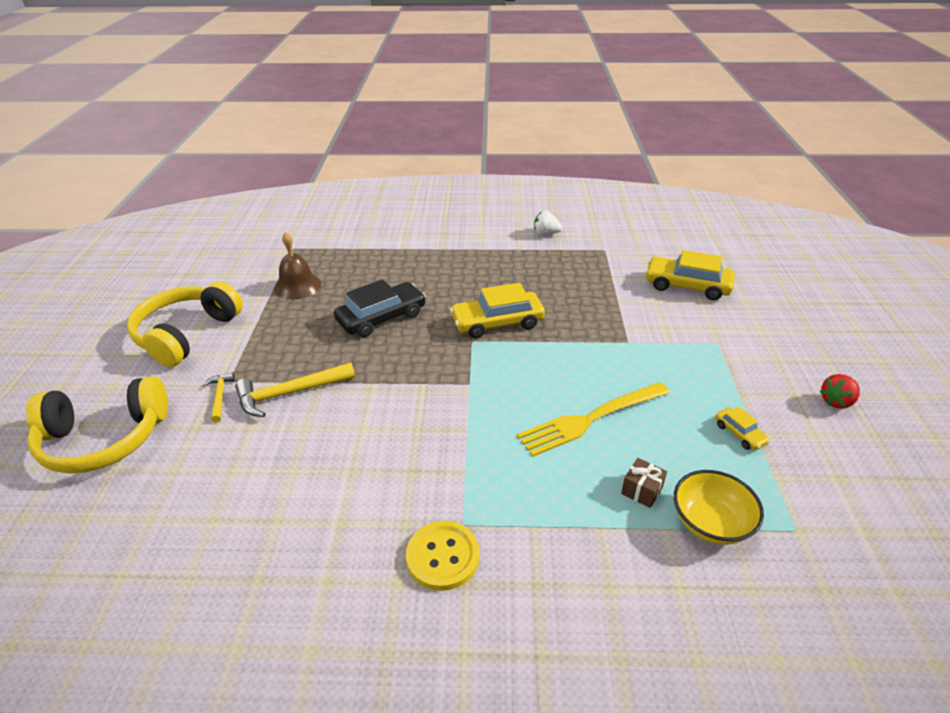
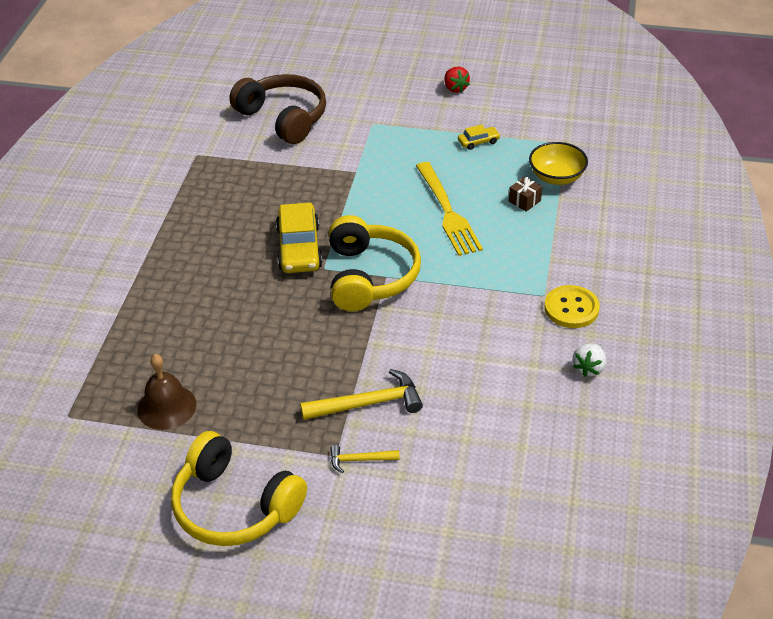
camera: 80 degrees left, 5 degrees up
(104, 439) = (404, 549): yellow headphones -> yellow headphones (369, 276)
(290, 393) = (368, 403): yellow hammer -> yellow hammer turned 90 degrees counterclockwise
(381, 318) = (261, 332): black car -> none
(546, 233) = (141, 189): white strawberry -> white strawberry (589, 368)
(687, 286) = (283, 118): yellow car -> brown headphones

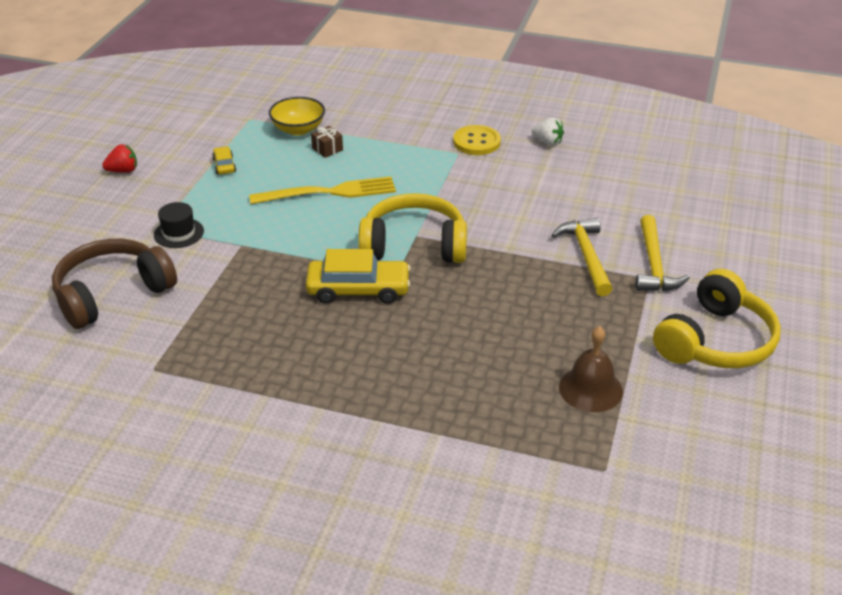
camera: 85 degrees left, 5 degrees down
(360, 460) = (654, 264): yellow hammer -> yellow hammer, size x1.79
(368, 135) = (179, 233): none -> black hat

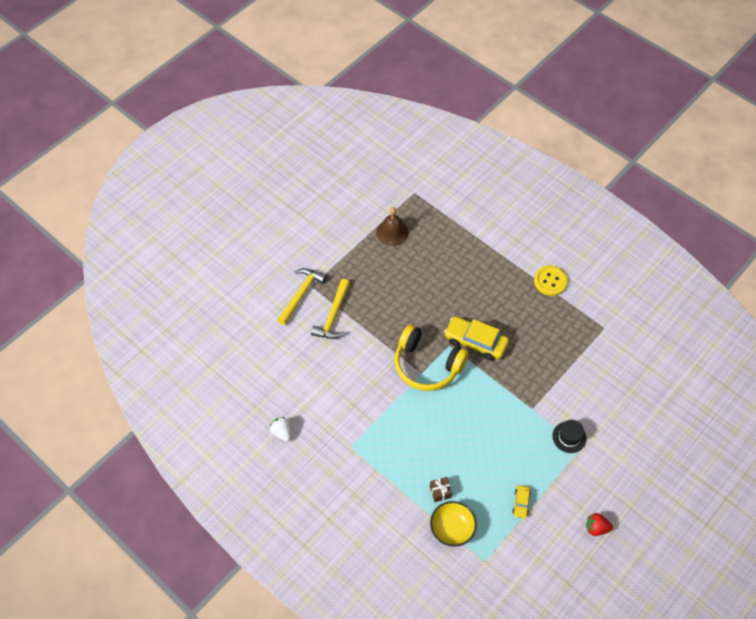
camera: 155 degrees left, 20 degrees up
(112, 294) = (619, 395): brown headphones -> none
(329, 192) = (458, 439): yellow fork -> none
(476, 142) = (330, 454): yellow button -> yellow button (550, 281)
(715, 341) = (312, 235): yellow headphones -> none

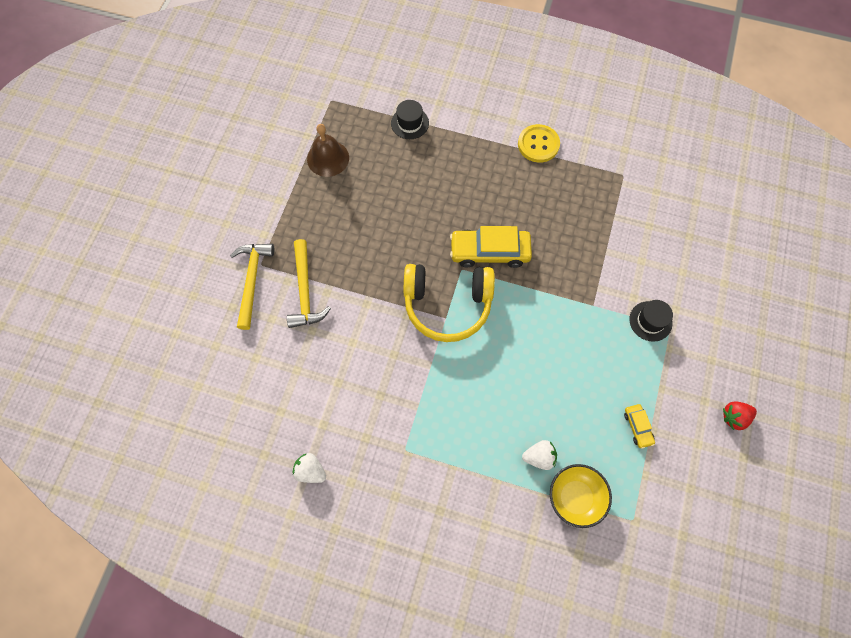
camera: 25 degrees left, 10 degrees up
(440, 492) = (539, 457): brown gift -> white strawberry
(462, 230) = (409, 123): none -> black hat

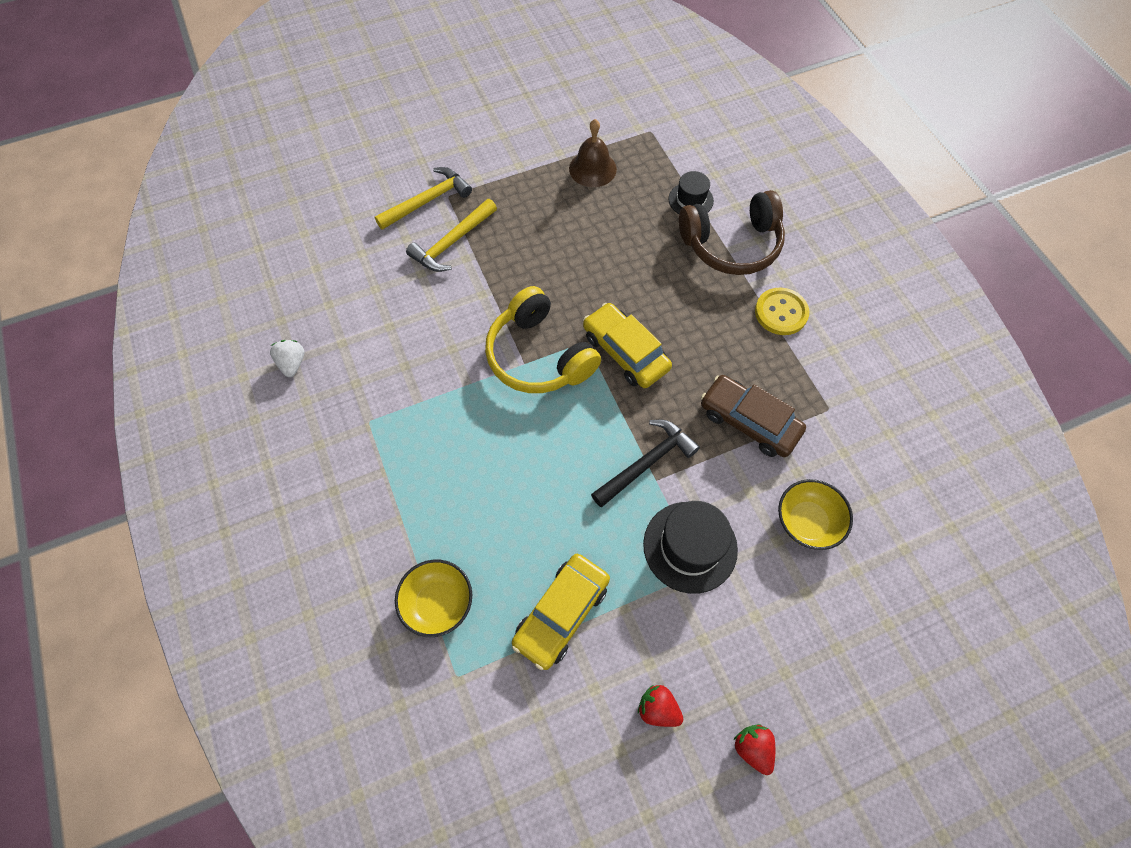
camera: 50 degrees right, 5 degrees down
(465, 129) = (731, 244): none -> brown headphones
(539, 457) = (453, 540): white strawberry -> none
(577, 301) = (647, 463): none -> black hammer
(596, 223) = (749, 421): none -> brown car
(637, 427) = (561, 613): yellow car -> yellow car, size x2.05
(650, 321) = (690, 546): black hat -> black hat, size x1.66
(683, 247) = (807, 522): none -> yellow bowl
(790, 384) = (752, 748): none -> red strawberry

